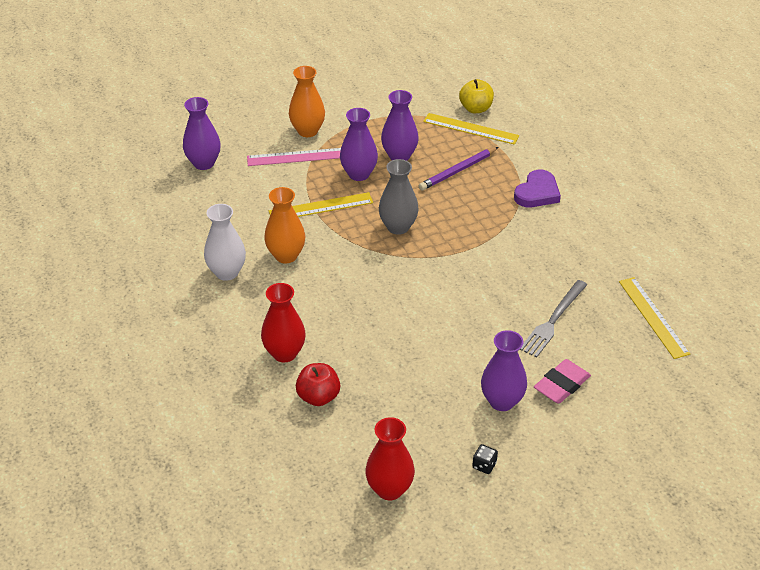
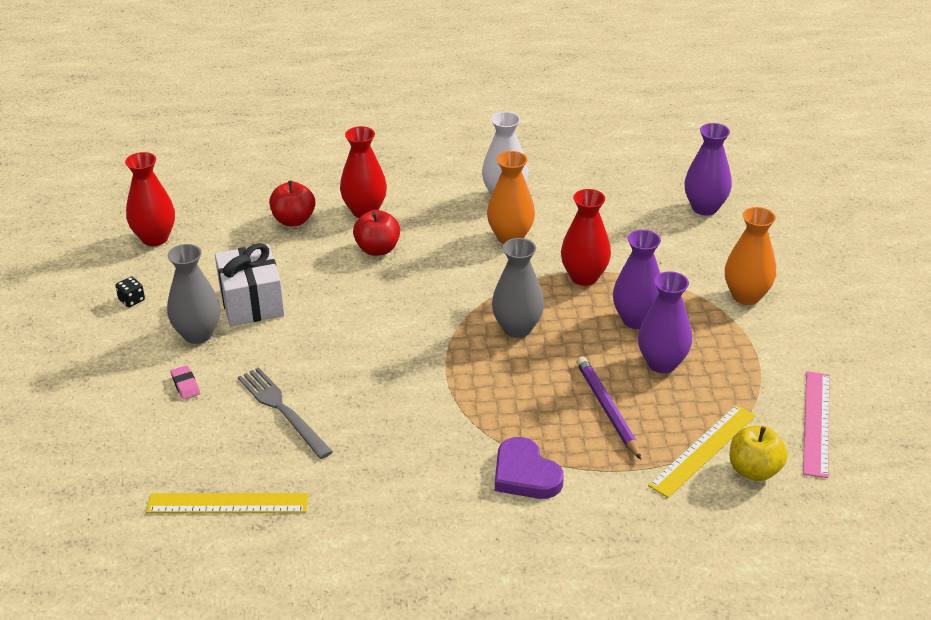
camera: 110 degrees right, 5 degrees down
(297, 157) = (692, 277): pink ruler -> pink ruler (816, 423)
(321, 207) = (584, 277): yellow ruler -> red vase
(337, 328) = (377, 249): none -> red apple
(445, 383) = (252, 302): none -> white gift
(502, 401) = (198, 334): purple vase -> grey vase
(561, 385) = (185, 385): pink eraser -> pink eraser, size x0.54

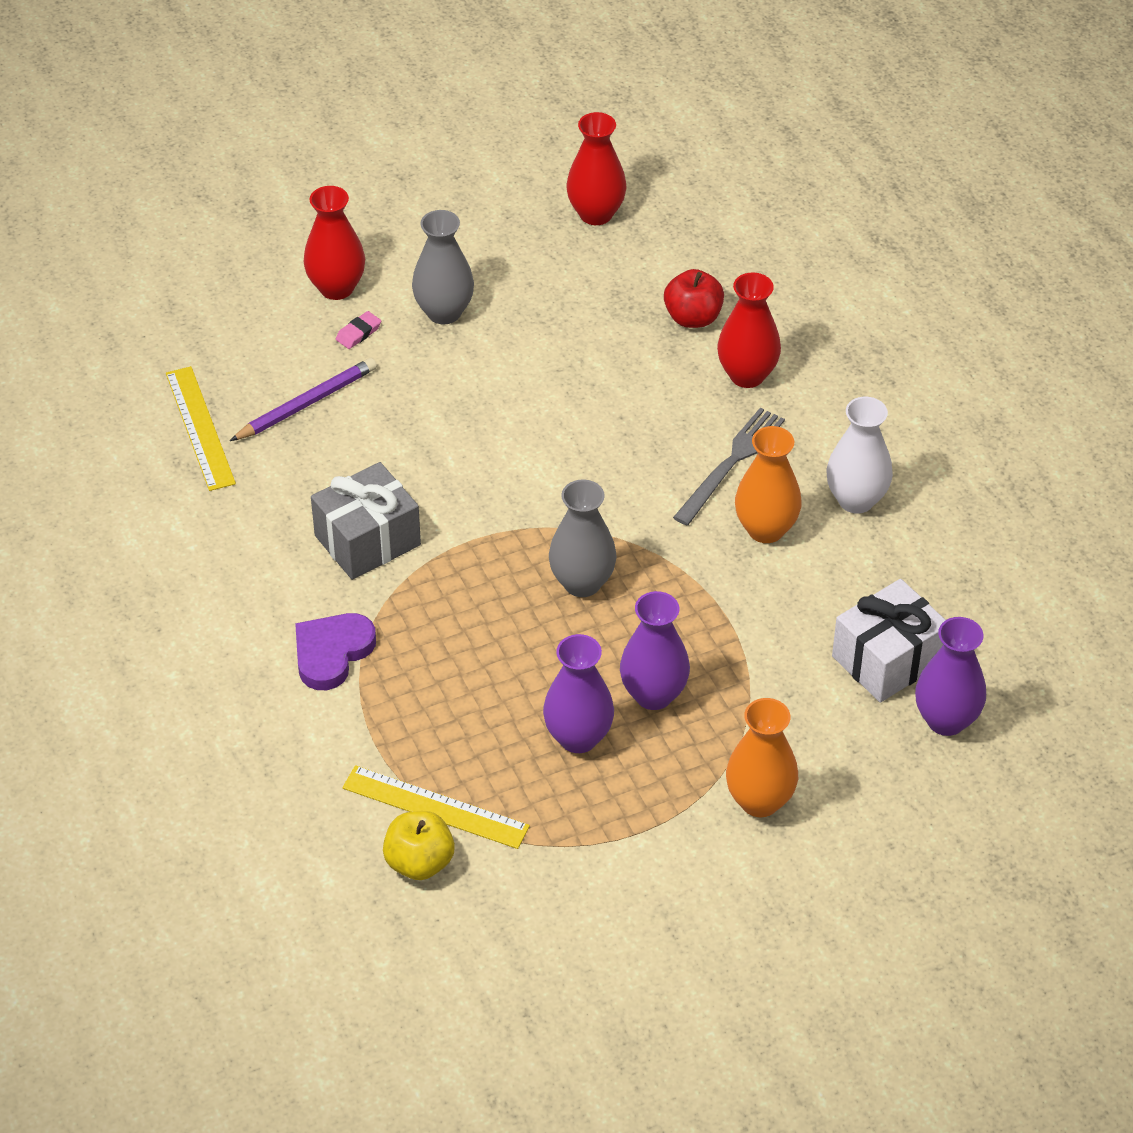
camera: 70 degrees right, 10 degrees up
(131, 300) = (477, 239): black dice -> none
(252, 302) = (519, 336): white gift -> white gift (887, 660)
(282, 410) = (352, 422): grey fork -> grey fork (731, 463)
(377, 249) = (674, 411): red apple -> none
(416, 428) = (367, 540): none -> grey gift
(584, 277) = (717, 623): red vase -> red vase (336, 288)
(607, 409) = (471, 702): purple pencil -> purple pencil (307, 403)
(816, 423) = (531, 913): pink ruler -> none

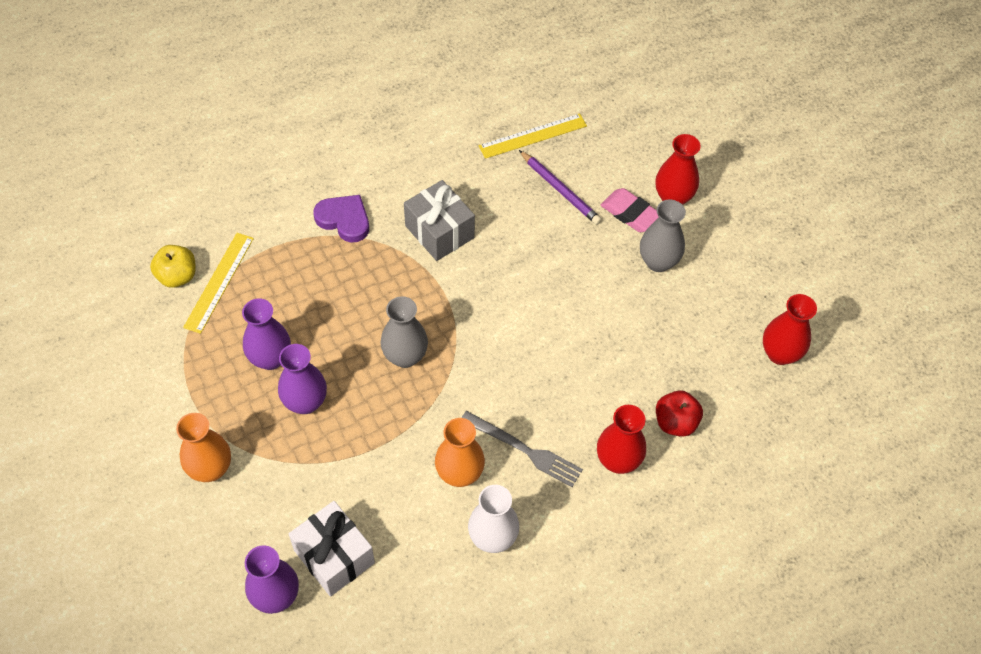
camera: 85 degrees right, 10 degrees up
(358, 333) = (630, 213): pink eraser -> pink eraser, size x1.84

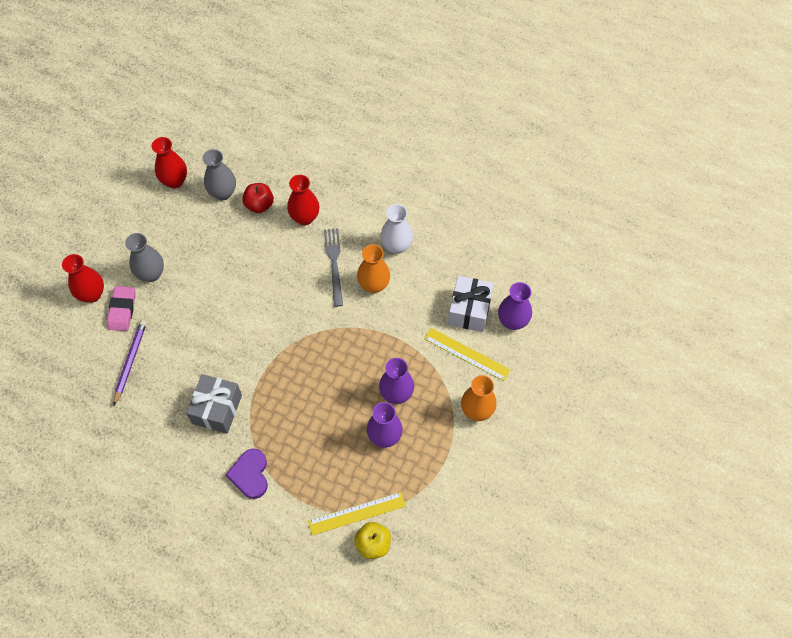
camera: 125 degrees left, 5 degrees up
(405, 356) = (323, 363): grey vase -> grey vase (223, 193)
(533, 136) = (92, 408): yellow ruler -> yellow ruler (466, 354)

